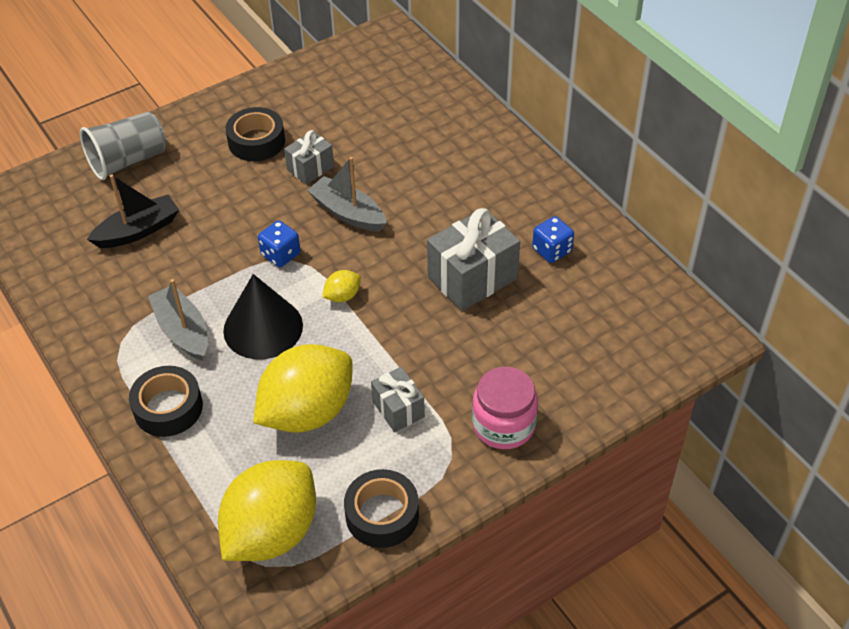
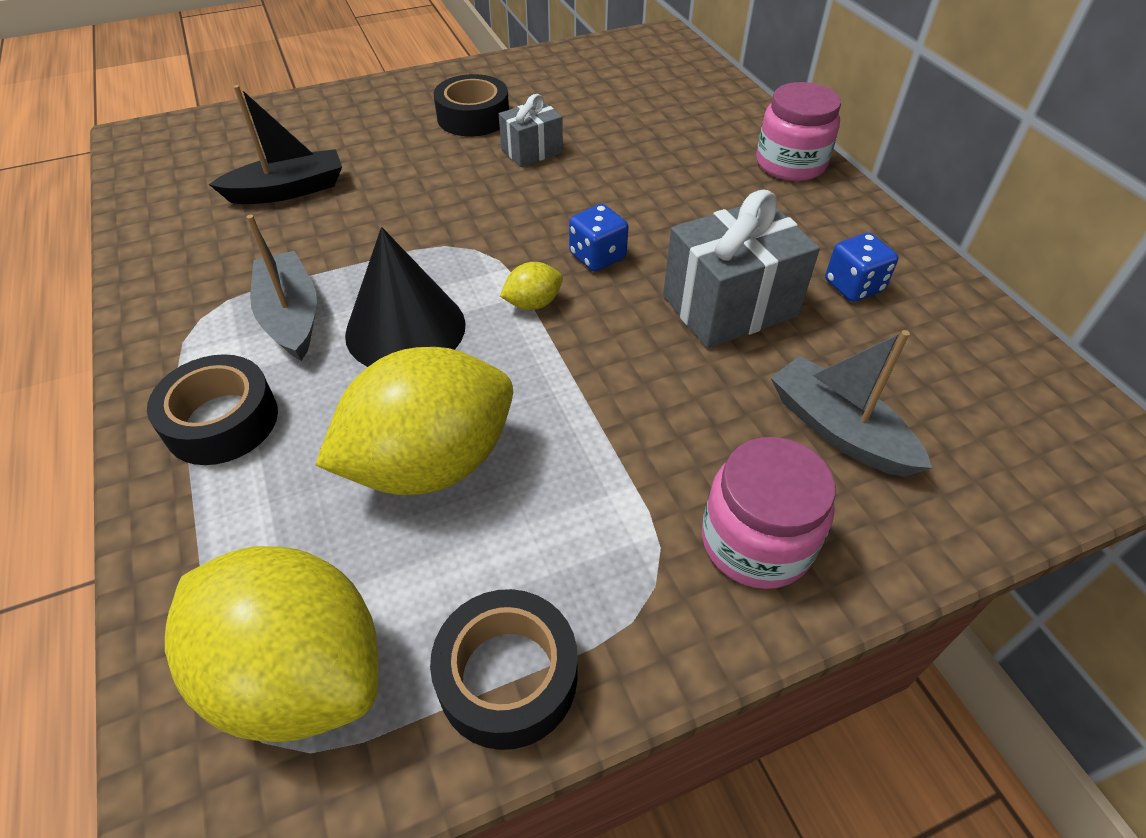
camera: 10 degrees right, 0 degrees up
(128, 161) = (311, 118): grey cup -> none
(272, 532) = (299, 673): yellow lemon -> yellow lemon turned 75 degrees clockwise
(280, 254) = (462, 241): blue dice -> blue dice (597, 256)
(348, 213) = (567, 204): grey boat -> grey boat (839, 430)
(398, 409) = (579, 483): grey gift -> none
(503, 153) = (790, 164): none -> pink jar

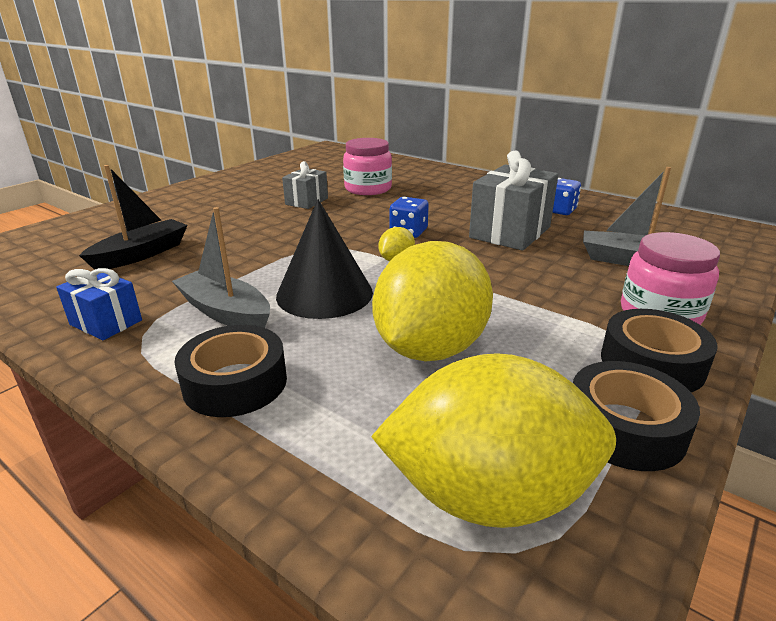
camera: 30 degrees left, 20 degrees down
(185, 286) = (106, 322): none -> blue gift
(473, 117) = (246, 196): black tape -> black tape (652, 363)
(790, 164) = (464, 177): pink jar -> pink jar (368, 189)

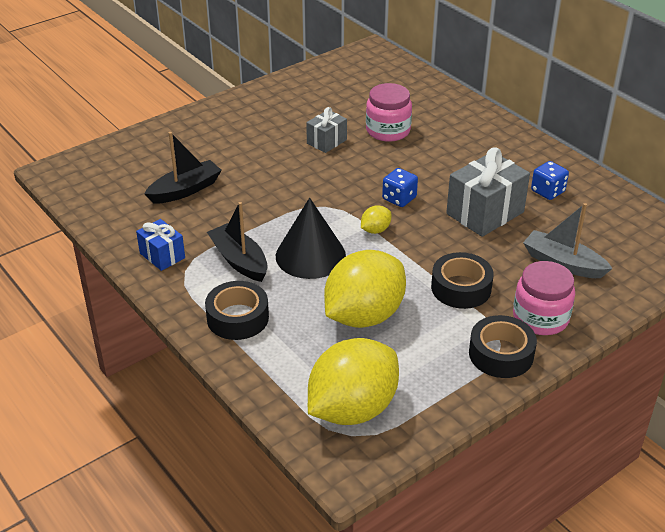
camera: 15 degrees right, 10 degrees up
(225, 312) = (239, 260): grey boat -> black boat
(488, 495) = (352, 409): yellow lemon -> yellow lemon turned 60 degrees counterclockwise
(624, 428) = (449, 390): black tape -> black tape (461, 288)

